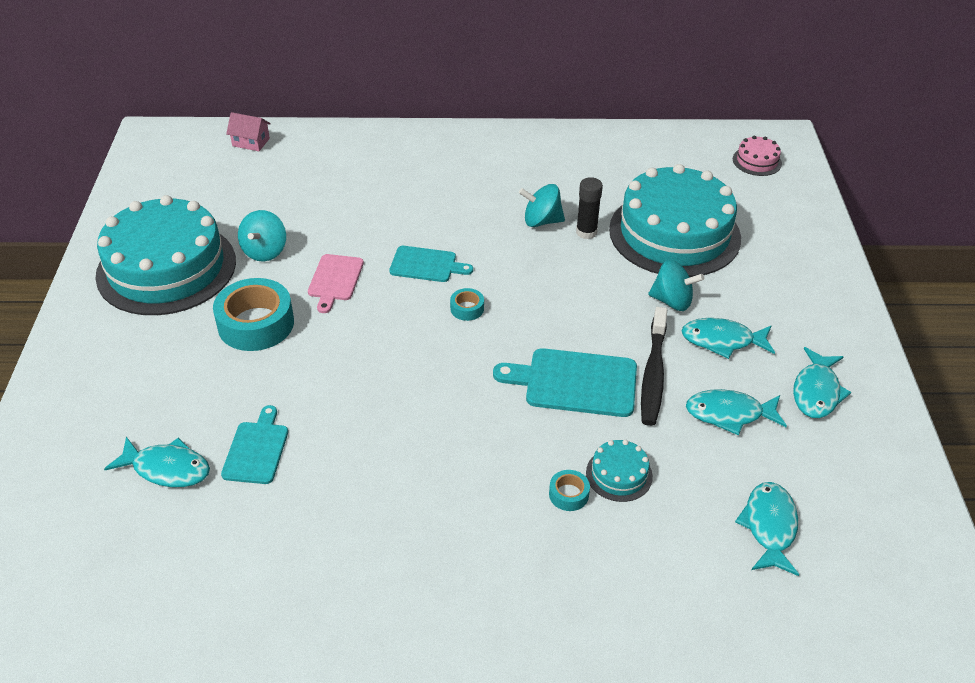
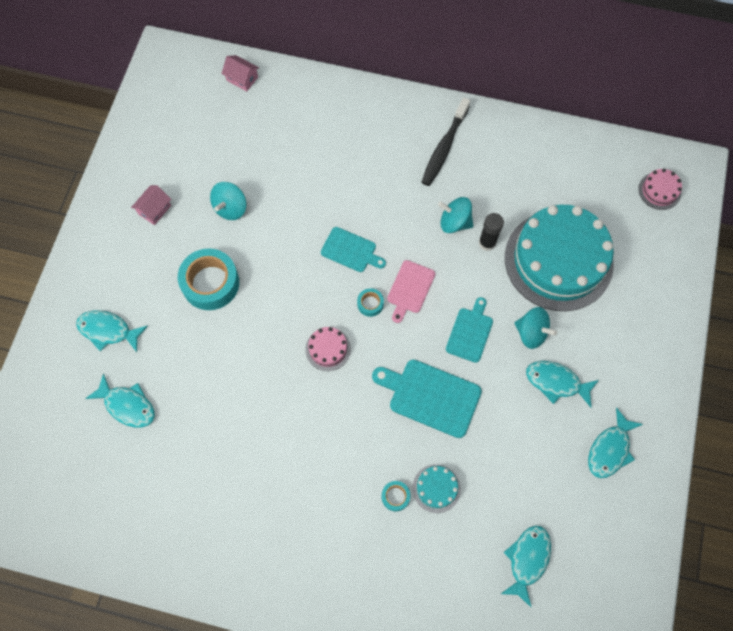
camera: 15 degrees right, 25 degrees up
(166, 268) = (154, 210): turquoise cake -> pink house
(257, 449) = (190, 403): turquoise cutting board -> turquoise cutting board (470, 332)
(335, 280) = (277, 251): pink cutting board -> pink cutting board (410, 289)
(427, 360) = (328, 349): none -> pink cake
(653, 374) = (492, 402): black toothbrush -> black toothbrush (444, 147)
(729, 414) = (535, 454): turquoise fish -> turquoise fish (108, 331)

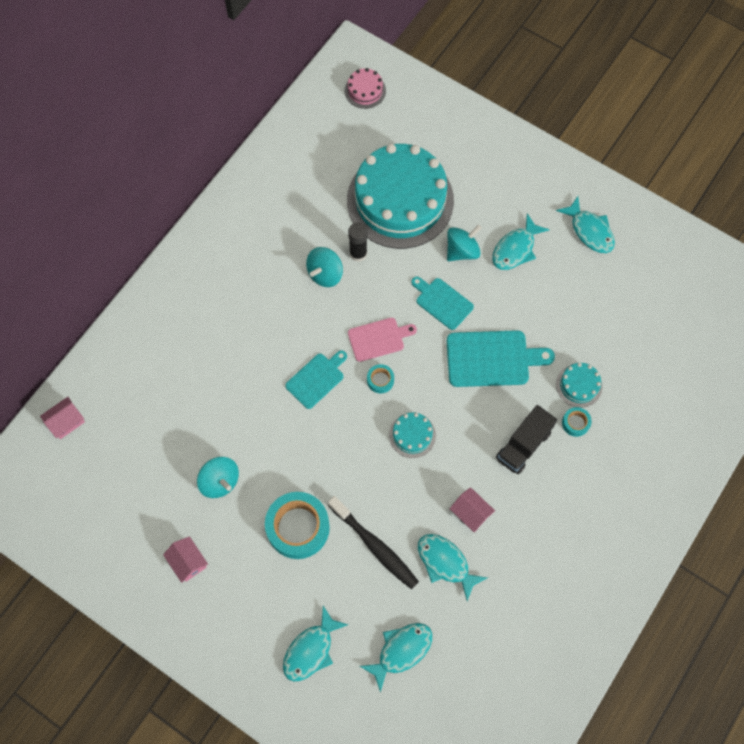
camera: 70 degrees left, 0 degrees up
(271, 425) = (470, 513): none -> pink house
(328, 349) = (412, 435): pink cake -> turquoise cake
(354, 453) = (523, 445): none -> black truck
(410, 289) = (378, 339): pink cutting board -> pink cutting board turned 60 degrees counterclockwise
(431, 396) = (492, 359): turquoise cutting board -> turquoise cutting board turned 135 degrees counterclockwise
(444, 147) = (240, 253): black toothbrush -> black toothbrush (375, 546)
(527, 560) = (664, 334): turquoise fish -> turquoise fish (445, 563)

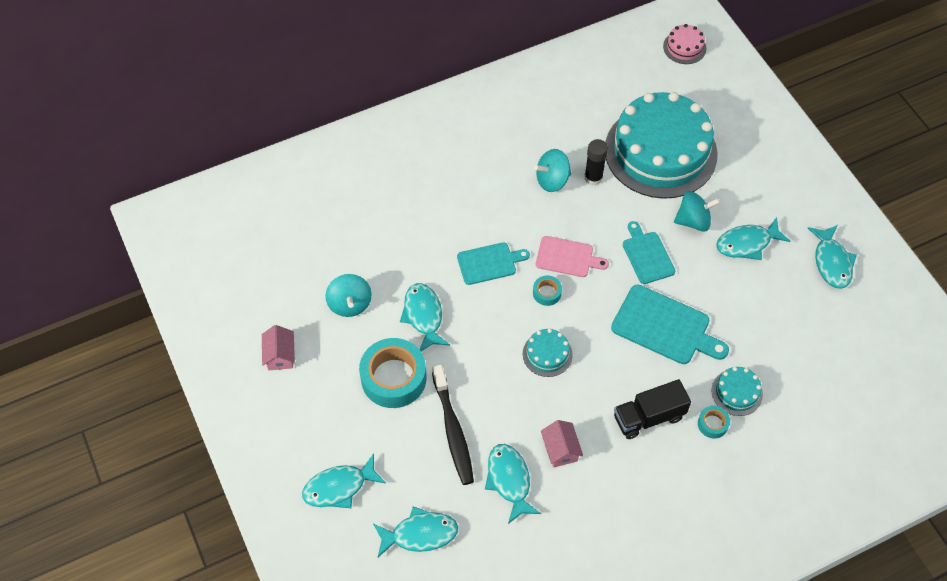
camera: 30 degrees right, 10 degrees down
(66, 422) = (252, 191): pink house -> none
(290, 457) = (423, 316): none -> turquoise fish

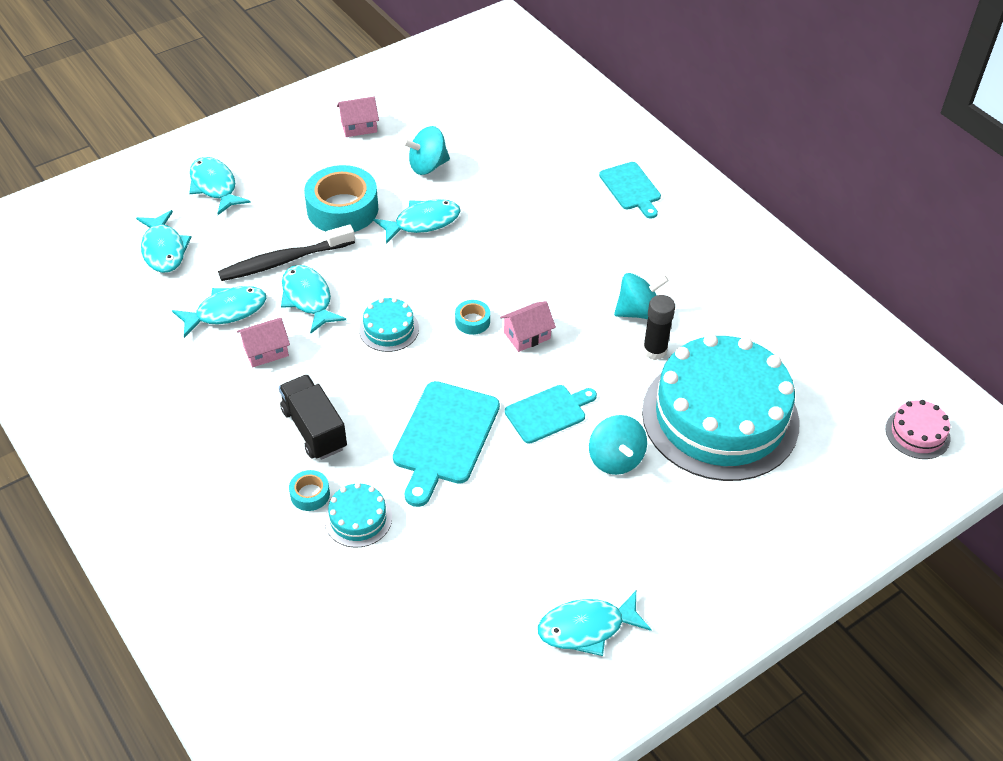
camera: 80 degrees right, 10 degrees down
(489, 263) = (503, 267): turquoise cutting board -> turquoise cutting board (631, 188)
(552, 180) = (638, 312): turquoise spinning top -> turquoise spinning top turned 105 degrees clockwise
(567, 257) = (527, 335): pink cutting board -> pink house
(747, 243) = (594, 522): turquoise fish -> turquoise fish (308, 299)

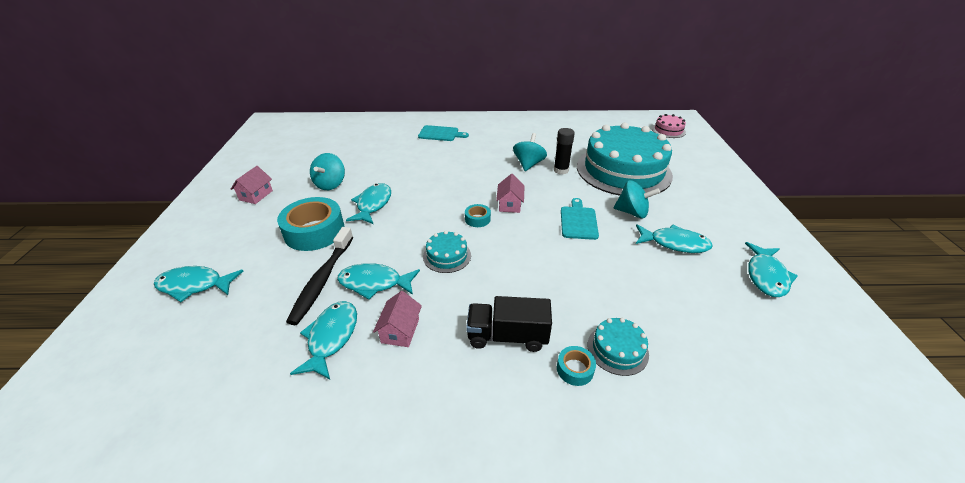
camera: 55 degrees left, 10 degrees down
(164, 249) = (210, 349): turquoise fish -> turquoise fish (674, 243)
(444, 437) = (567, 271): turquoise cutting board -> none

